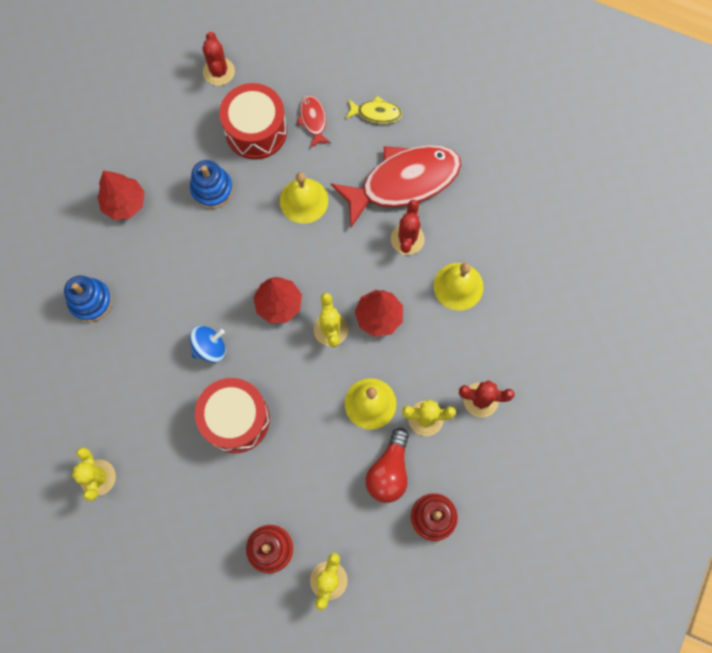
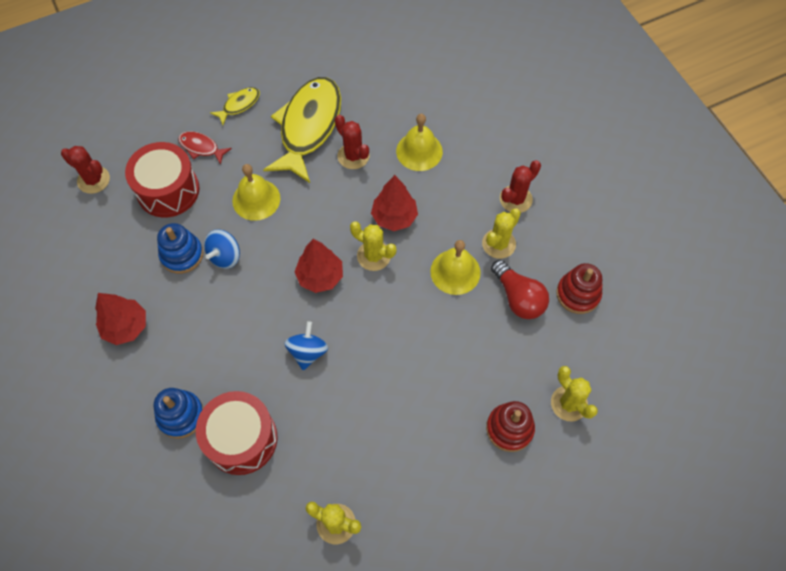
camera: 50 degrees left, 10 degrees down
(235, 419) = (383, 376): red drum -> red drum (241, 439)
(237, 221) = (225, 256): none -> blue spinning top
(403, 182) = (308, 127): red fish -> yellow fish

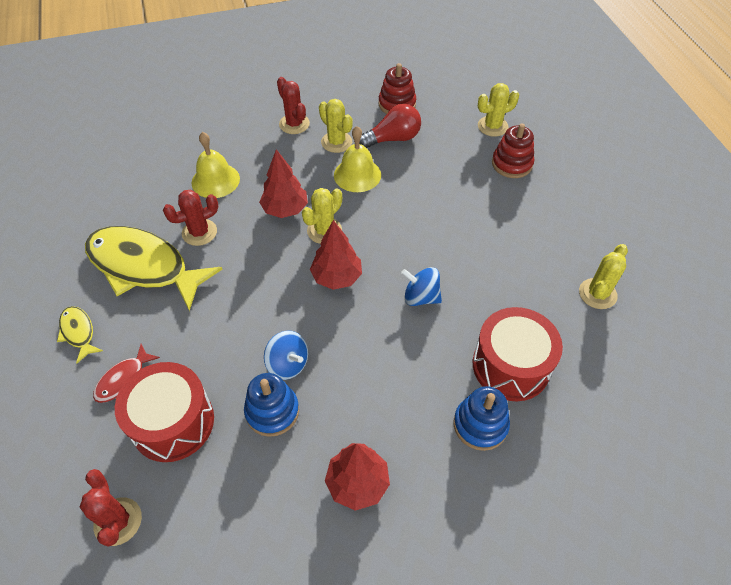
camera: 80 degrees left, 10 degrees down
(93, 180) = (118, 521): red cactus -> red cactus turned 60 degrees counterclockwise
(256, 199) = (221, 326): yellow bell -> none

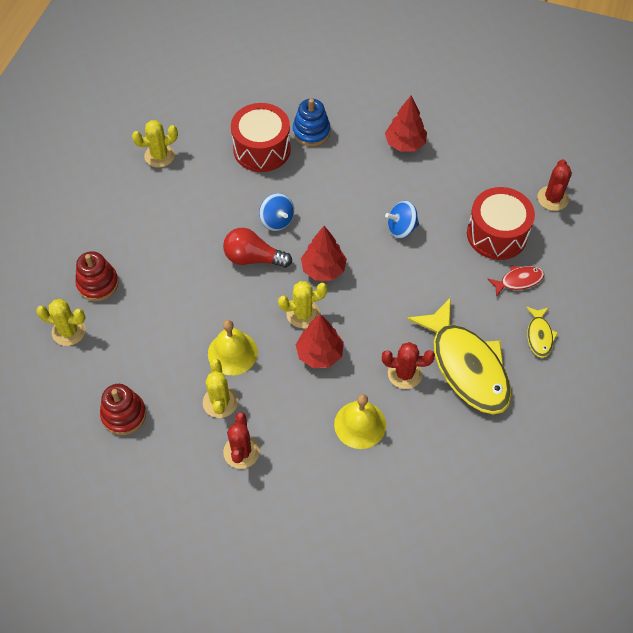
camera: 145 degrees left, 5 degrees up
(272, 411) = (430, 206): blue stacking toy -> none
(288, 364) = (401, 228): blue spinning top -> blue spinning top turned 90 degrees counterclockwise
(393, 139) = (167, 373): red light bulb -> red light bulb (253, 258)

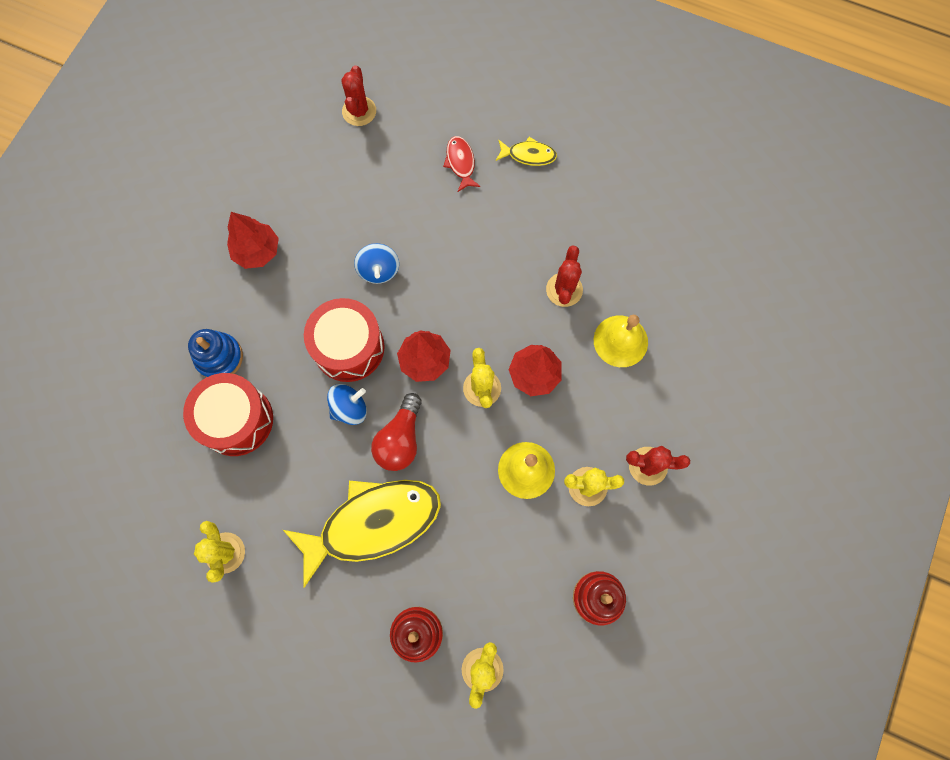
camera: 85 degrees left, 15 degrees up
(466, 366) = (559, 228): yellow fish -> yellow fish (373, 523)
(497, 234) = (399, 174): red drum -> red drum (348, 347)
(552, 198) = (359, 111): red cactus -> red cactus turned 75 degrees clockwise

